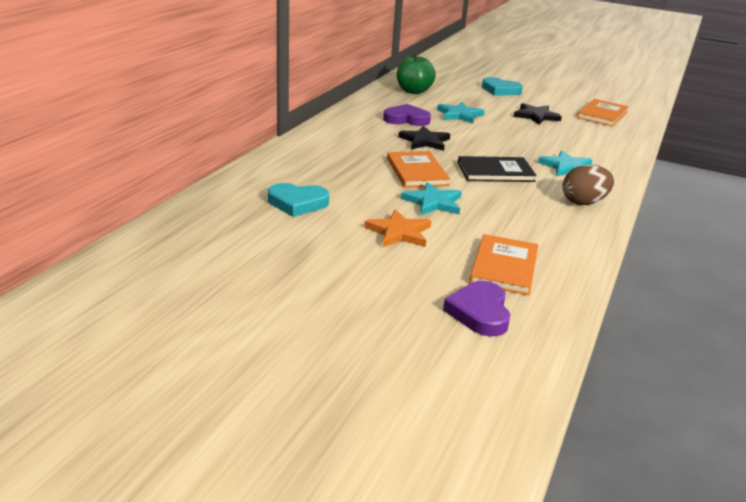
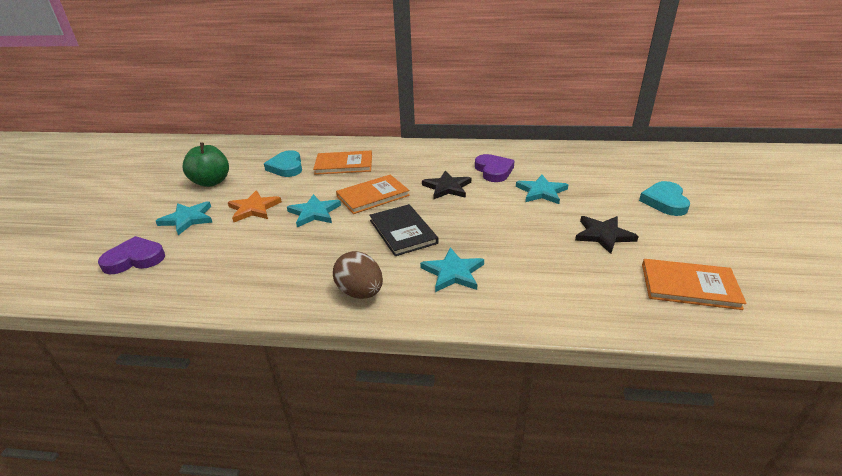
camera: 75 degrees right, 5 degrees up
(396, 275) = (187, 219): none -> turquoise star
(413, 91) = (579, 160): green apple -> green apple (211, 182)
(504, 267) = (206, 261): orange book -> orange book (344, 164)

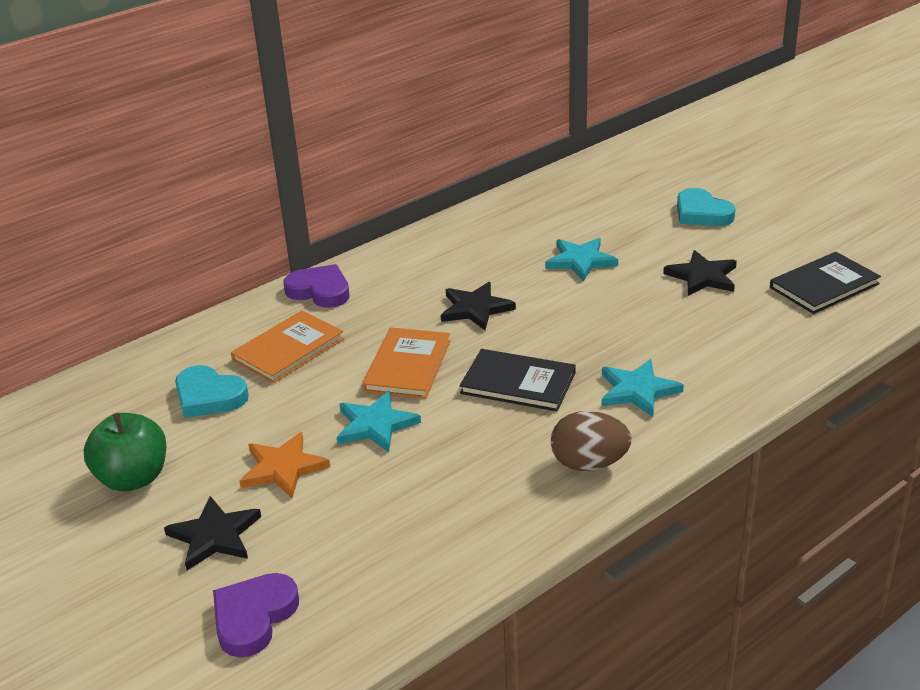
camera: 45 degrees left, 0 degrees up
(187, 219) = (214, 536): turquoise star -> black star
(493, 171) = (491, 262): purple heart -> purple heart (320, 291)
(689, 286) = (824, 286): orange book -> black book

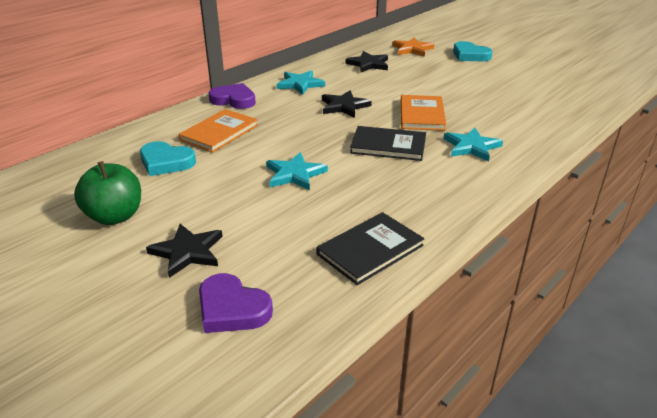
camera: 10 degrees left, 0 degrees up
(253, 617) = (232, 309): purple heart -> purple heart turned 75 degrees counterclockwise
(283, 468) = (232, 204): orange star -> orange star (412, 49)
(408, 366) = (307, 139): orange book -> orange book (422, 115)
(580, 261) = (404, 80): turquoise star -> turquoise star (300, 84)
(589, 464) = (456, 190): brown egg -> none
(702, 277) = (485, 86): black star -> black star (368, 64)
(824, 286) = (563, 88): black book -> black book (370, 250)

